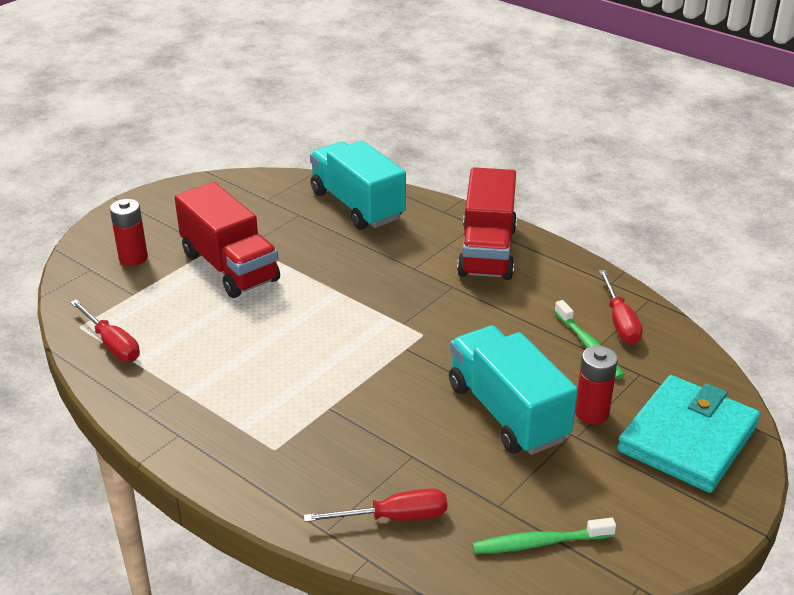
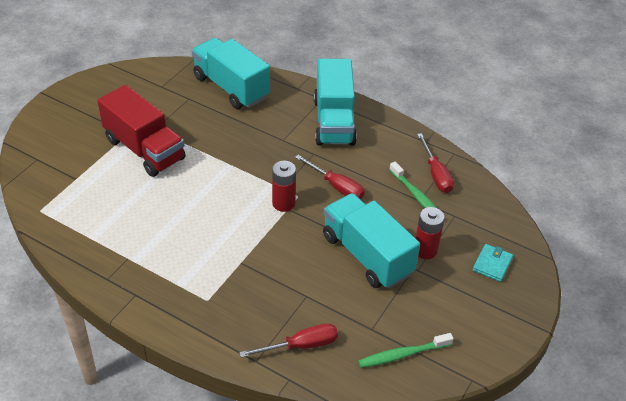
camera: 10 degrees left, 10 degrees up
(112, 344) = (68, 223): red screwdriver -> red screwdriver (336, 186)
(133, 258) = (68, 147): red battery -> red battery (283, 203)
(487, 251) = (334, 121): red truck -> turquoise truck
(688, 438) = (492, 264): turquoise wallet -> turquoise wallet, size x0.44

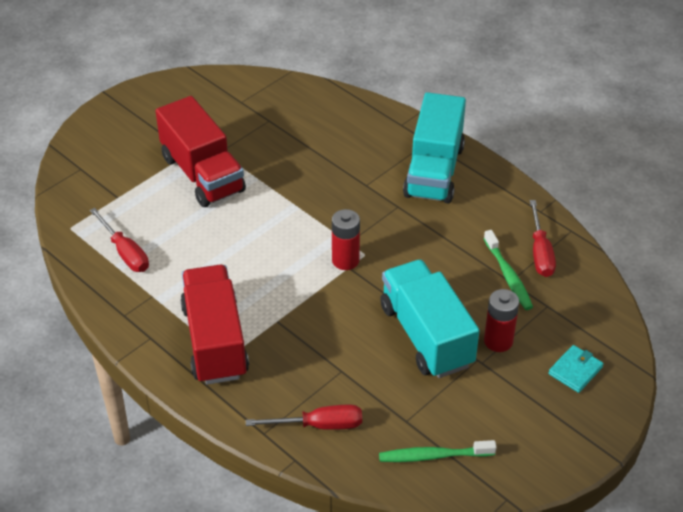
camera: 15 degrees right, 0 degrees up
(192, 288) = (215, 341): none -> red truck
(231, 87) = (322, 113): turquoise truck -> none
(336, 186) = (414, 249): red screwdriver -> red screwdriver (125, 252)

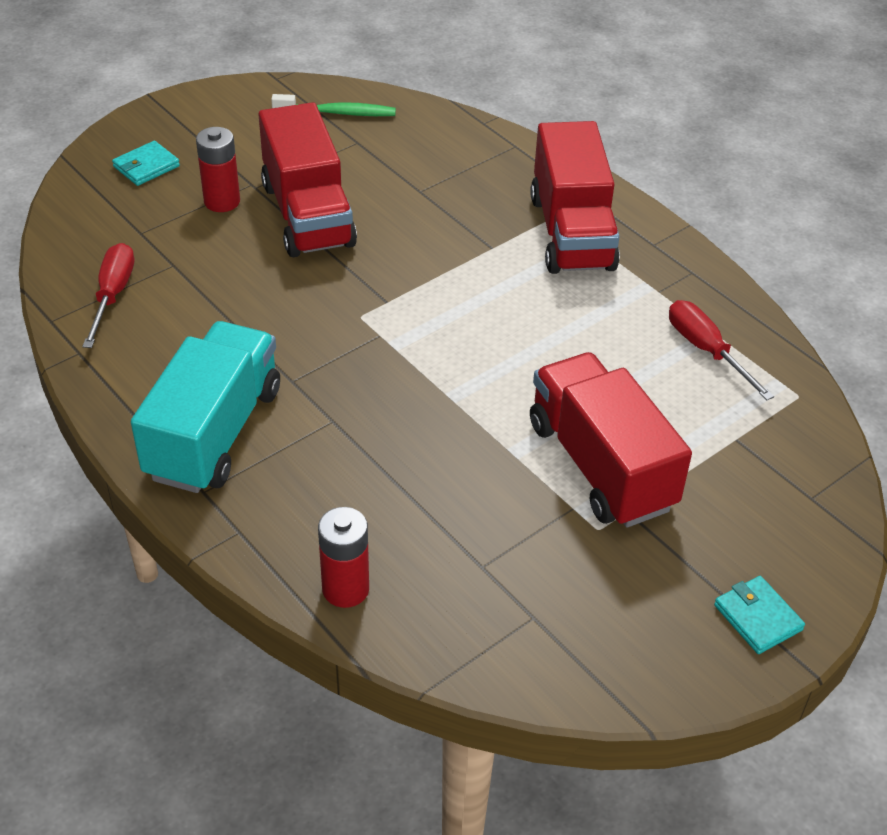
camera: 175 degrees left, 0 degrees up
(126, 110) = (758, 617): none -> turquoise wallet
(319, 425) = (454, 146): red screwdriver -> none
(345, 260) = (390, 310): red battery -> red battery (345, 589)
(426, 335) = (308, 215): turquoise truck -> red truck
(508, 275) = (173, 271): green toothbrush -> none

